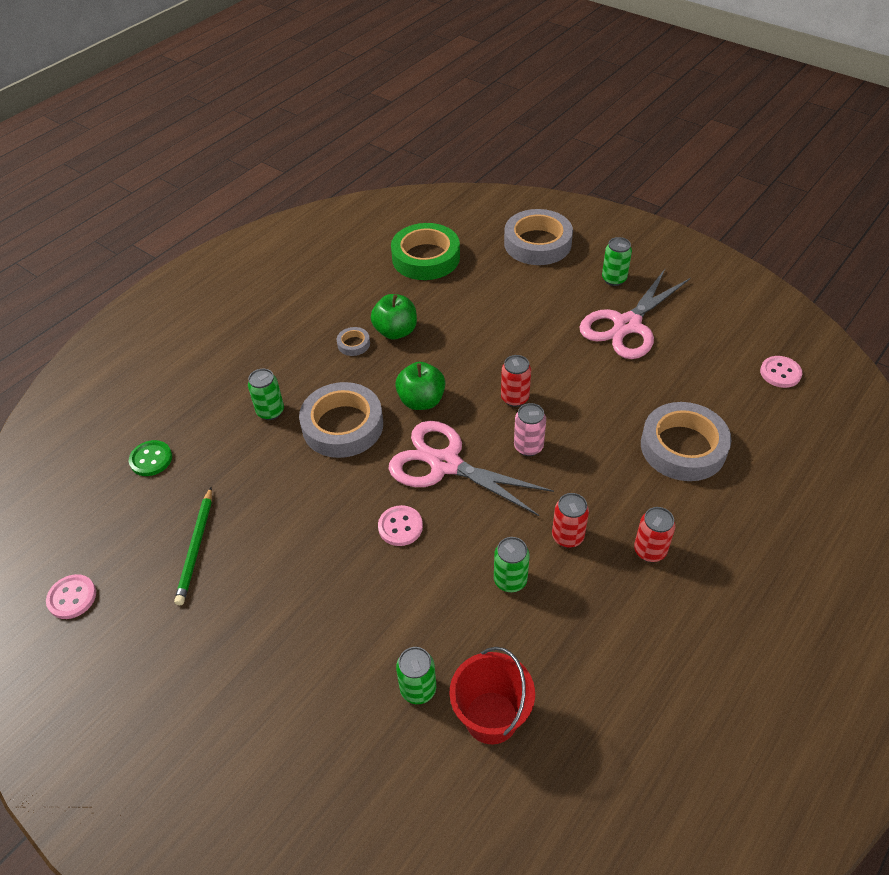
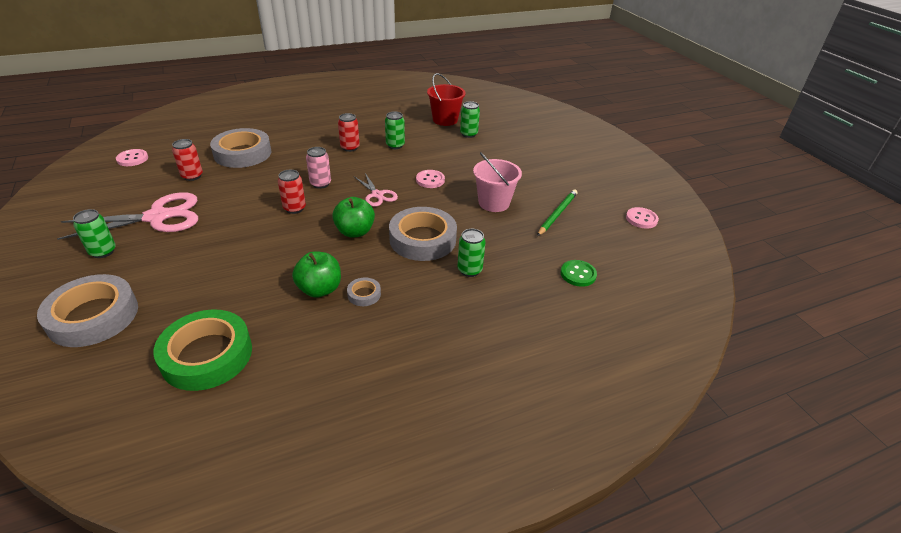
camera: 155 degrees left, 10 degrees down
(290, 525) = (494, 203): none -> pink bucket
(445, 464) = (377, 195): pink scissors -> pink scissors, size x0.54
(649, 551) = (320, 132): red can -> red can (192, 176)

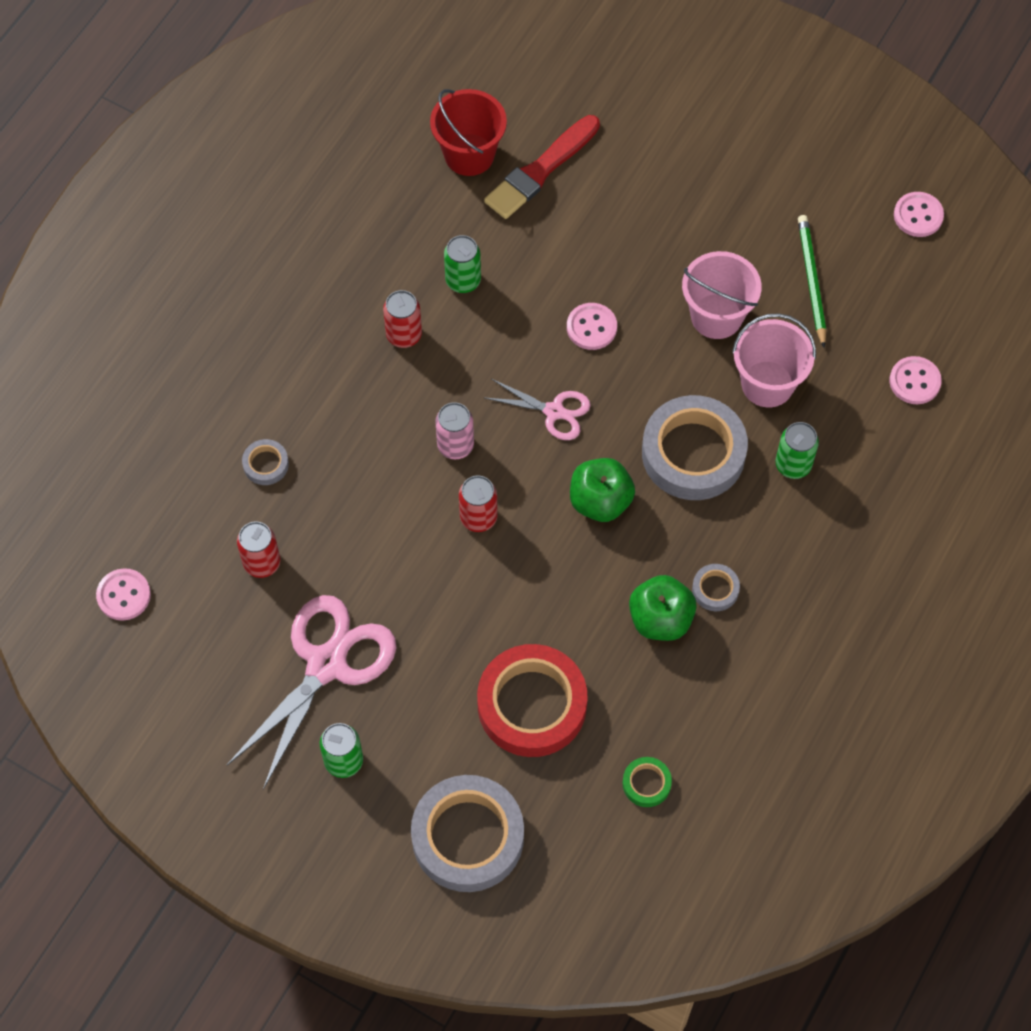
camera: 35 degrees left, 25 degrees up
(207, 355) = (646, 783): green tape -> green tape, size x0.44
(210, 283) = (532, 705): none -> red tape
(242, 153) = (266, 464): grey tape -> grey tape, size x0.44
(468, 134) = (541, 170): green can -> red brush
(492, 235) = (767, 384): none -> pink bucket
(578, 274) = (914, 381): green button -> pink button

